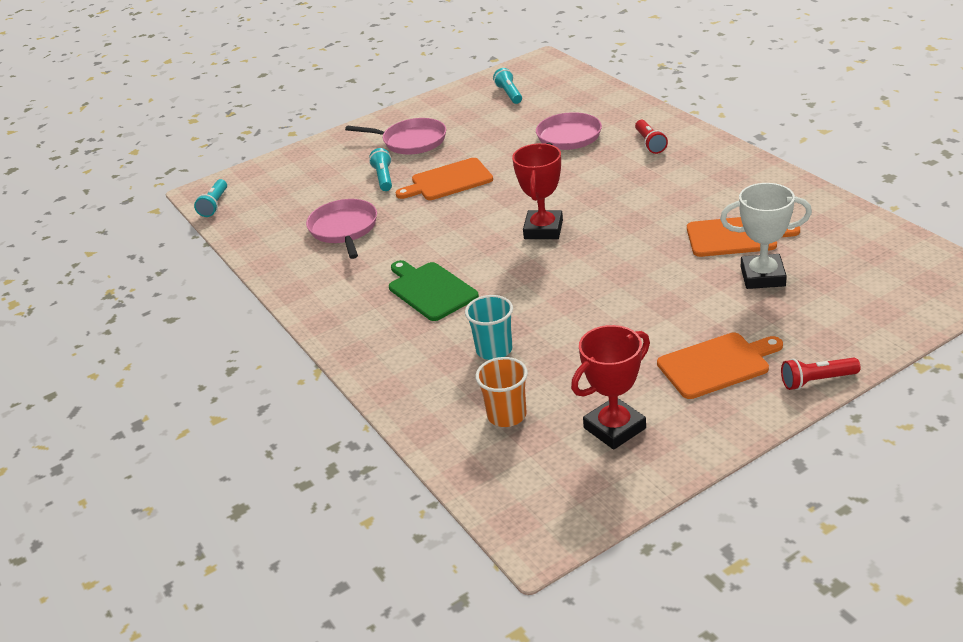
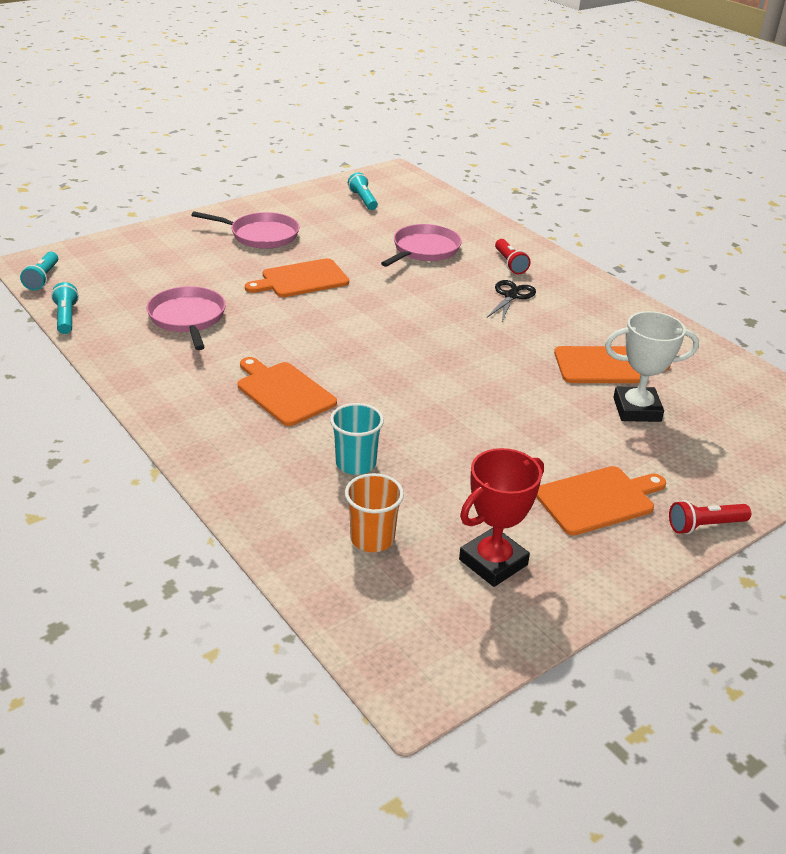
camera: 10 degrees left, 0 degrees up
(384, 178) = (231, 269): turquoise flashlight -> turquoise flashlight (66, 317)
(430, 290) = (283, 392): green cutting board -> orange cutting board
(543, 229) = (404, 339): red trophy -> none
(649, 176) = (511, 296): none -> black scissors

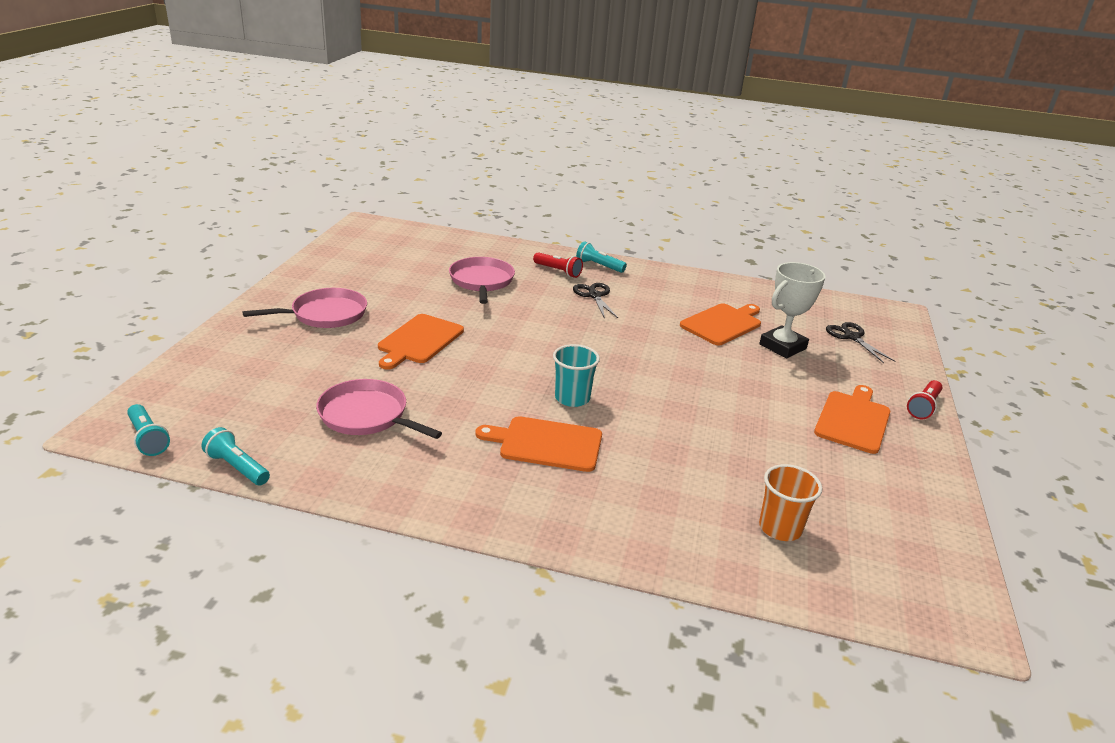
camera: 40 degrees left, 5 degrees down
(356, 463) = (683, 475): turquoise cup -> turquoise cup (572, 398)
(363, 200) = (372, 255): turquoise flashlight -> turquoise flashlight (599, 266)
(493, 562) = (868, 499): red trophy -> none
(739, 433) = (852, 337): none -> black scissors

